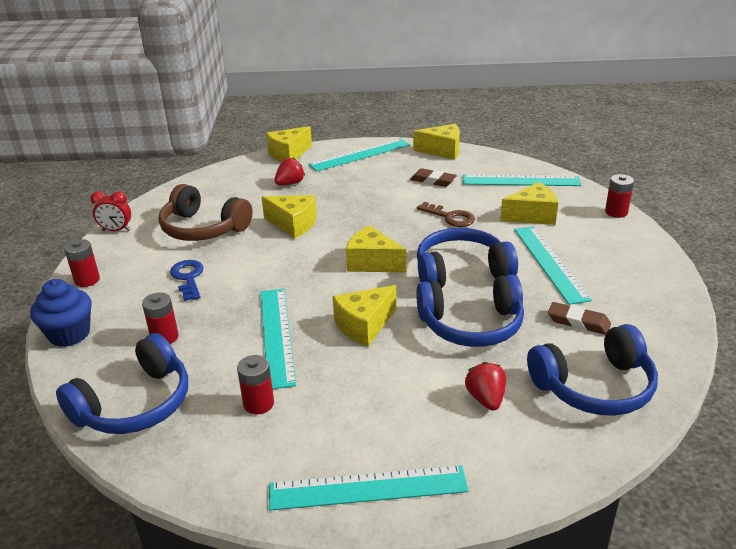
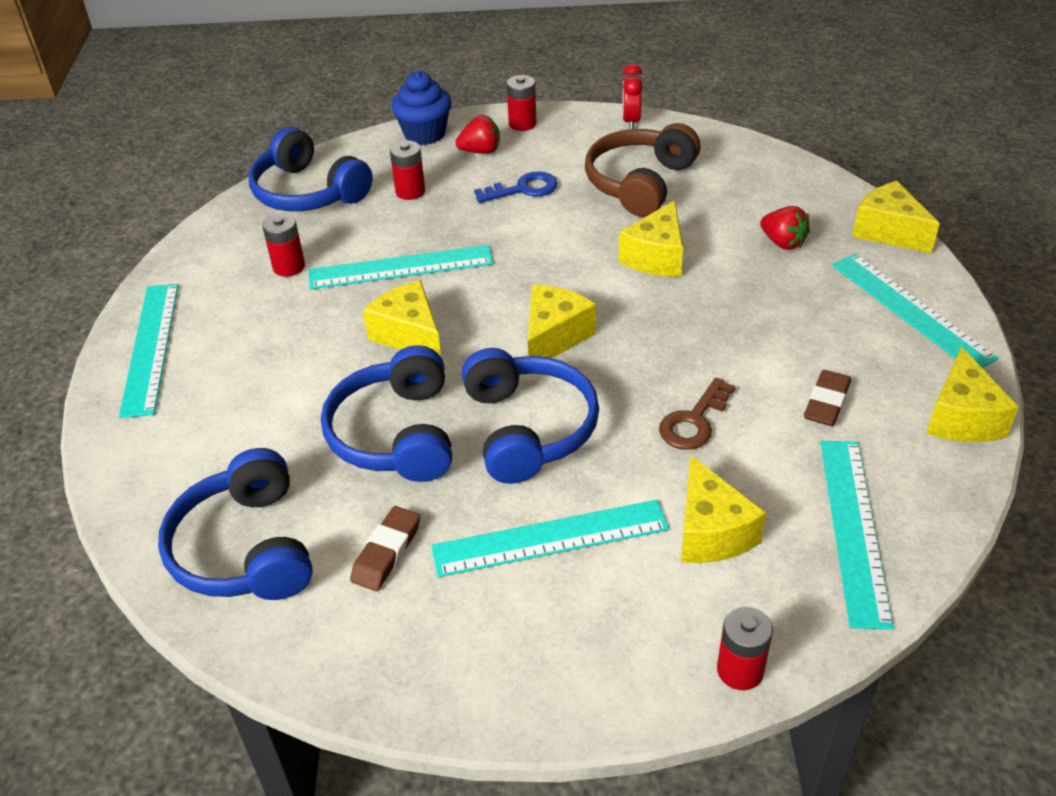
camera: 90 degrees right, 10 degrees up
(486, 399) = (250, 440): red strawberry -> red strawberry (481, 151)

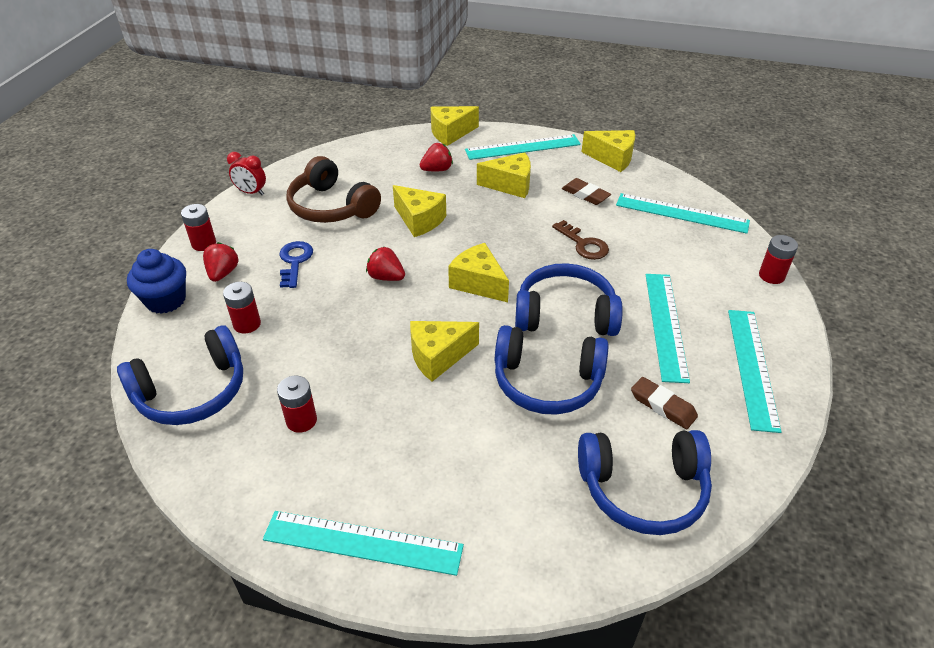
camera: 75 degrees left, 0 degrees up
(401, 267) = (350, 347): turquoise ruler -> turquoise ruler (752, 367)
(529, 260) = (386, 277): none -> red strawberry
(711, 532) = (674, 261): yellow cheese -> yellow cheese (510, 185)

